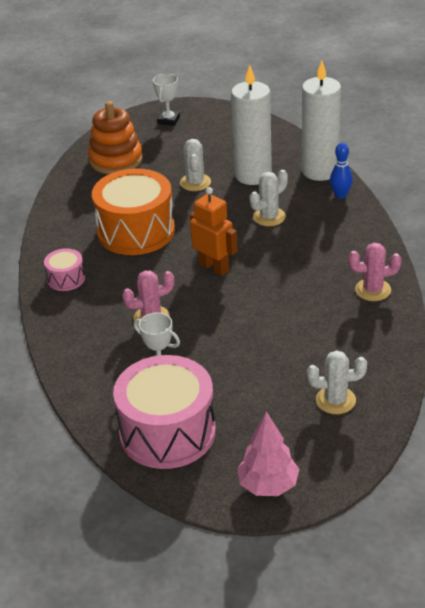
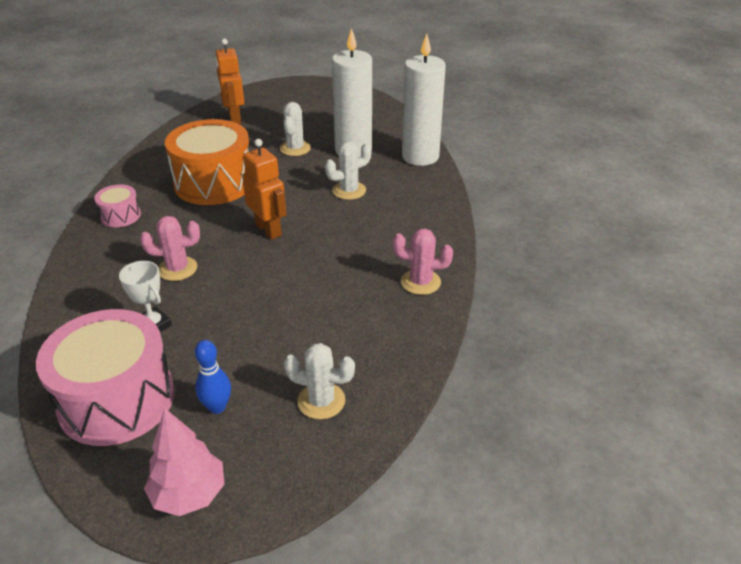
camera: 10 degrees right, 0 degrees up
(116, 160) = (234, 118): orange stacking toy -> orange robot
(168, 120) = (301, 93): white trophy -> none
(340, 195) = (430, 182): blue bowling pin -> blue bowling pin (217, 407)

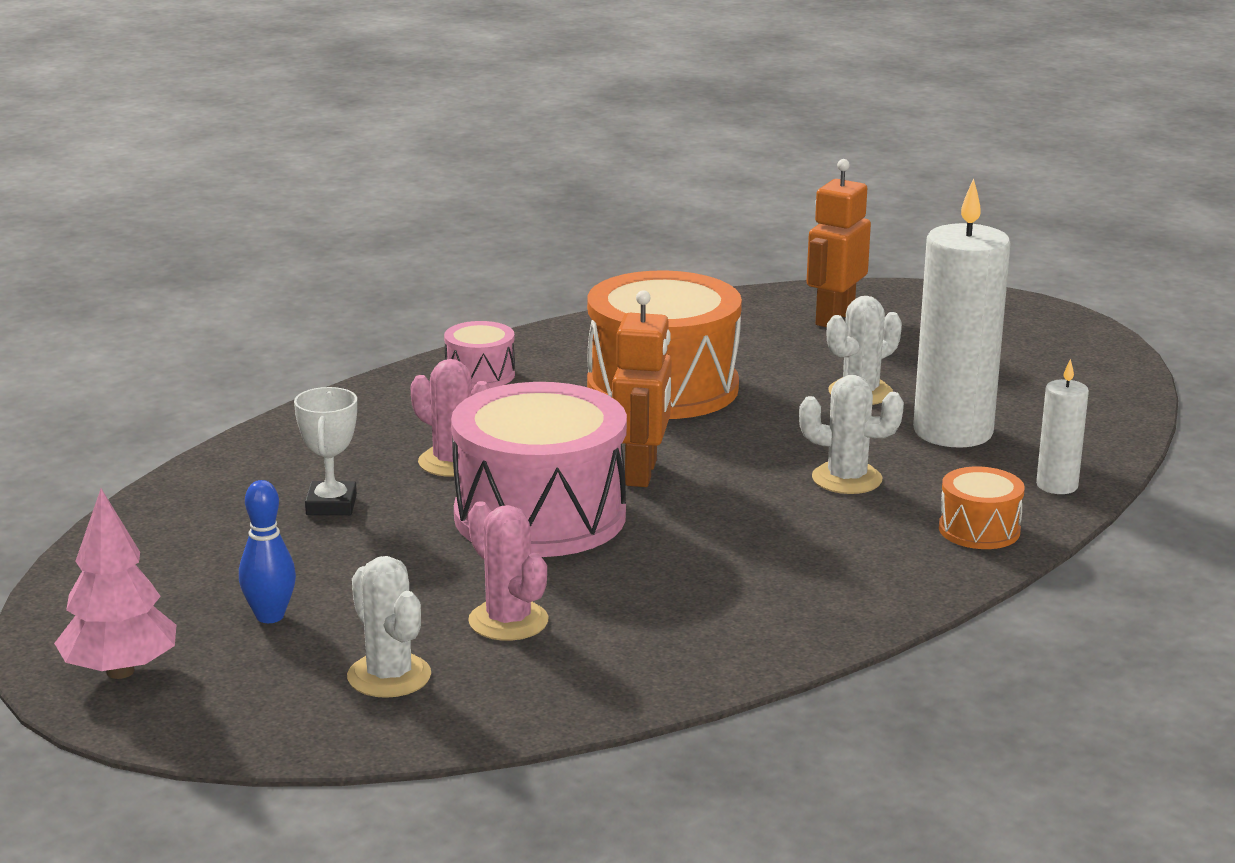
camera: 45 degrees right, 15 degrees down
(117, 399) = (185, 553): pink drum -> pink drum (540, 516)
(420, 156) = (1057, 485): white candle -> white candle, size x0.49
(420, 282) = (748, 632): pink cactus -> pink cactus (508, 621)
(425, 189) = (979, 530): none -> orange drum

